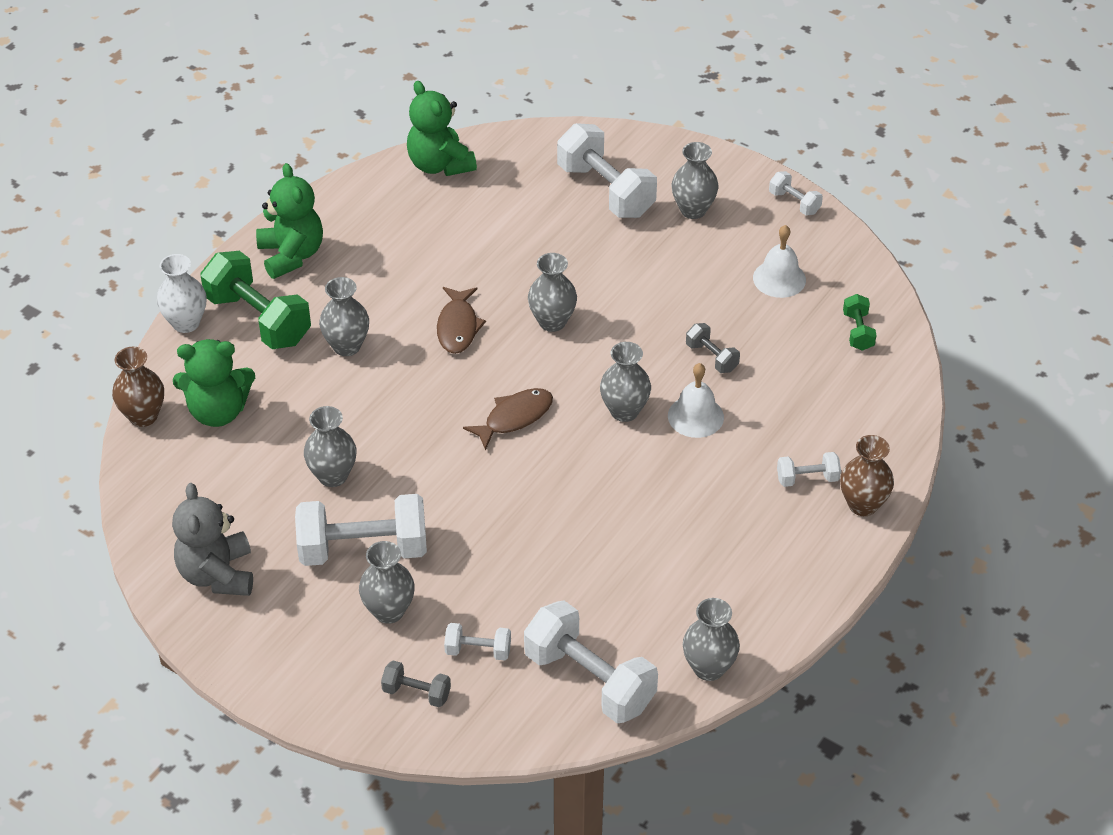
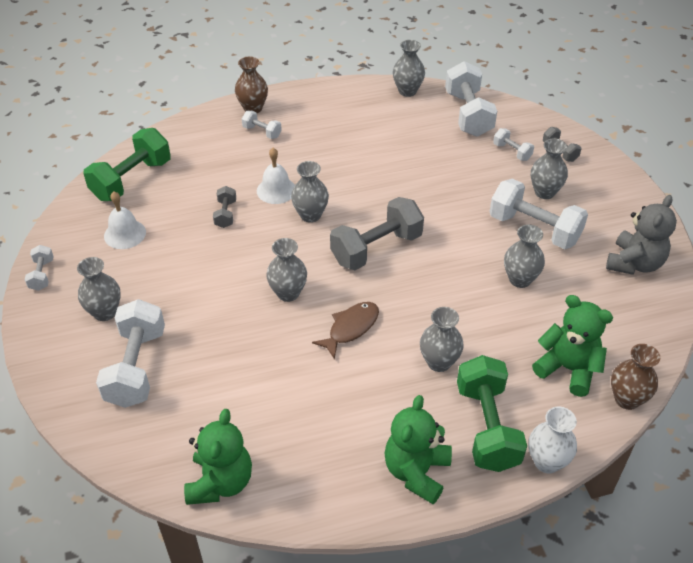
camera: 140 degrees left, 0 degrees up
(514, 417) = (376, 248): brown fish -> grey dumbbell
(858, 331) = (132, 180): green dumbbell -> green dumbbell, size x2.07

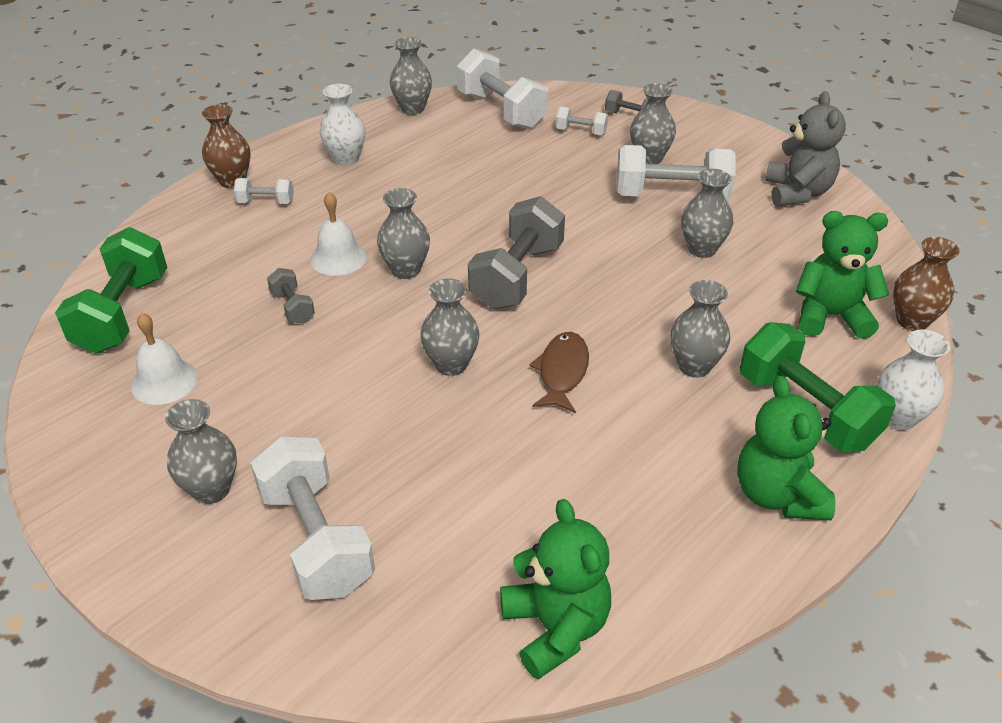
camera: 30 degrees left, 5 degrees down
(42, 275) = (70, 481): white dumbbell -> none
(334, 116) = (346, 159): none -> white vase

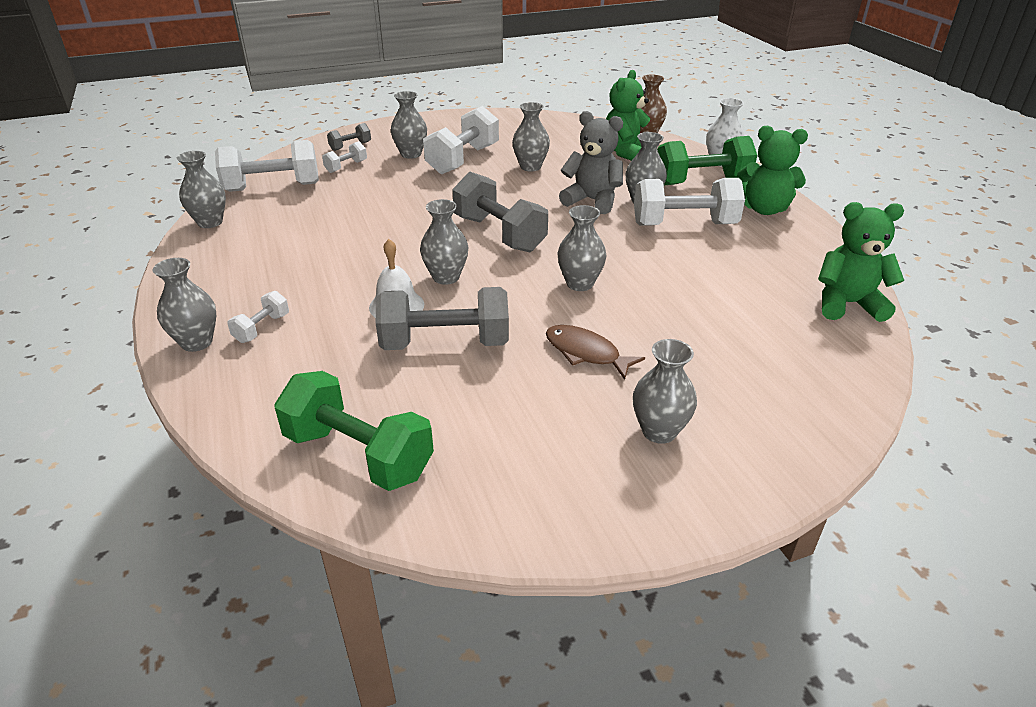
camera: 65 degrees left, 5 degrees down
(164, 381) = (493, 439): white bell -> none
(232, 181) = (197, 342): brown vase -> grey vase
(293, 307) = (445, 343): grey dumbbell -> grey dumbbell, size x2.07
(316, 539) = (739, 384): white dumbbell -> white dumbbell (684, 224)
(346, 159) = (245, 271): white vase -> none
(562, 372) = (618, 244): brown fish -> brown fish (586, 353)
(797, 193) = (502, 125): grey teddy bear -> grey teddy bear (592, 200)

